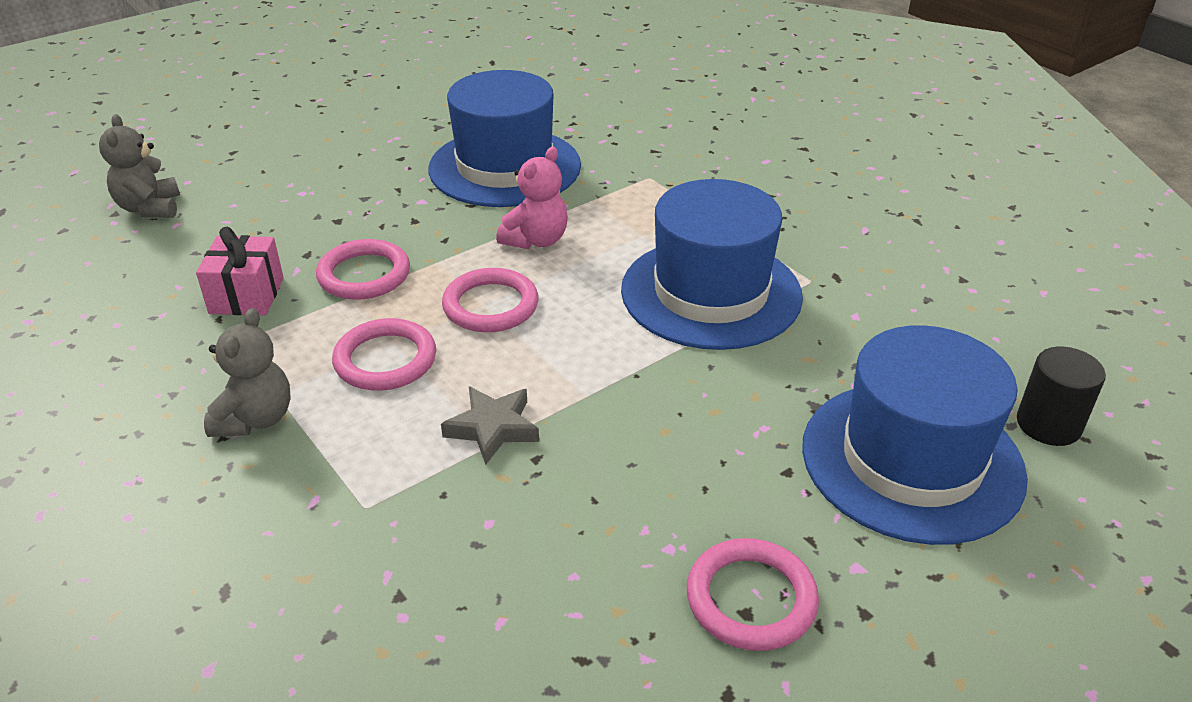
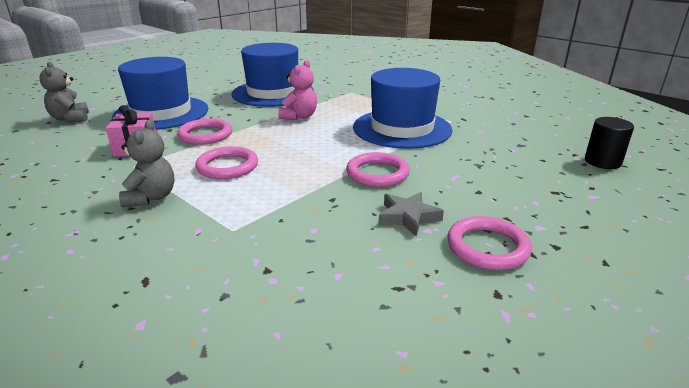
camera: 10 degrees left, 10 degrees down
(490, 305) = (283, 141): pink ring -> pink ring (377, 173)
(492, 428) = (301, 189): grey star -> grey star (408, 217)
(912, 460) = (542, 181): blue hat -> blue hat (161, 113)

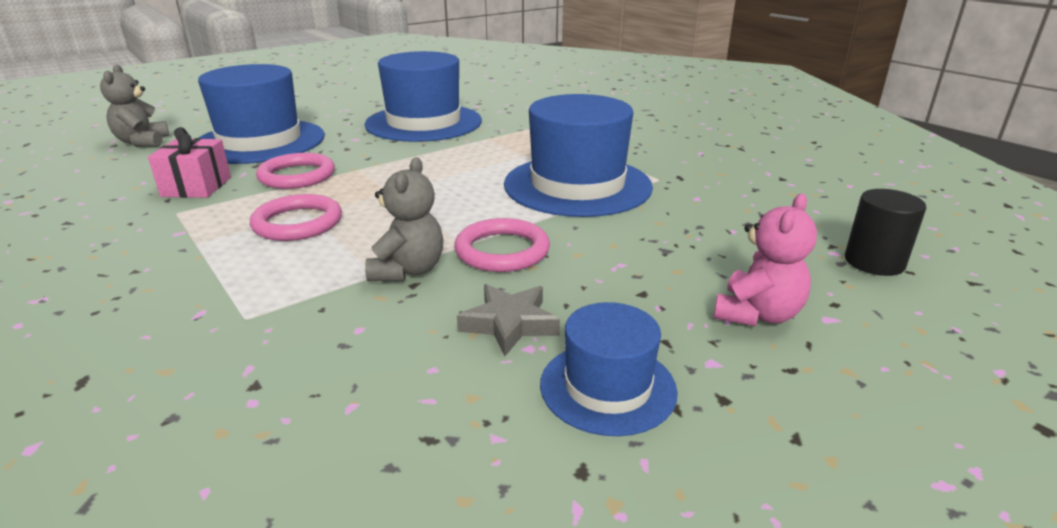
camera: 10 degrees right, 0 degrees up
(151, 197) = (170, 259): grey teddy bear -> grey teddy bear (408, 270)
(299, 116) = (440, 158): pink teddy bear -> pink teddy bear (757, 314)
(487, 247) = (607, 387): pink ring -> blue hat

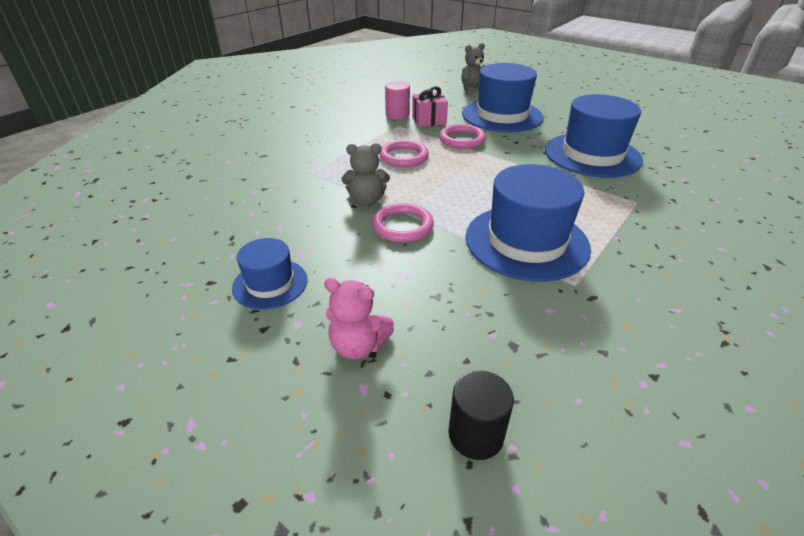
camera: 75 degrees right, 10 degrees up
(132, 207) = (397, 115): none -> pink cylinder
(509, 324) = (322, 243): grey star -> none

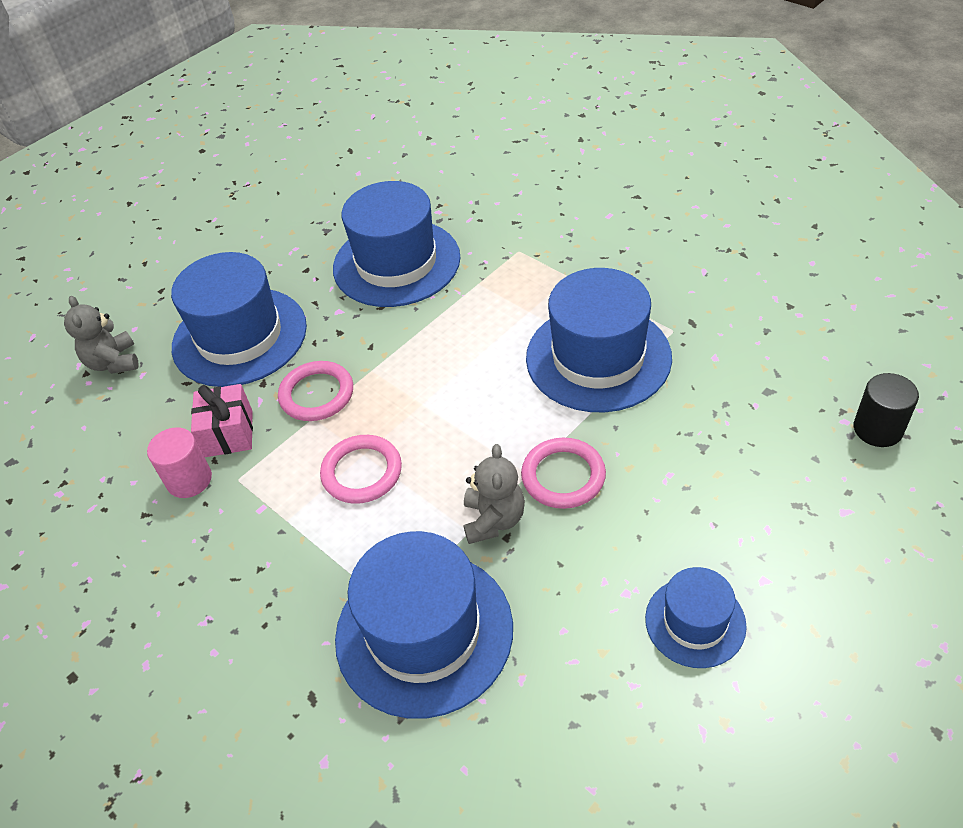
camera: 80 degrees left, 10 degrees up
(291, 182) = (424, 632): none -> blue hat
(358, 346) = (790, 518): pink teddy bear -> none

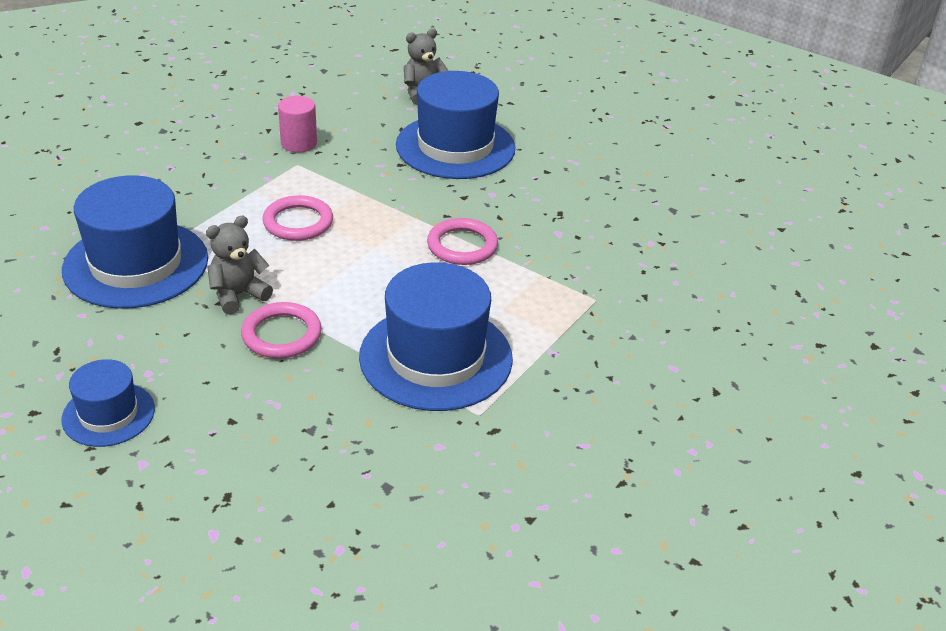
camera: 75 degrees right, 10 degrees down
(228, 433) = (345, 155): pink gift -> none
(317, 394) = (387, 192): pink ring -> pink ring (462, 246)
(396, 263) = (564, 221): blue hat -> none
(494, 520) = (238, 295): grey teddy bear -> grey teddy bear turned 150 degrees clockwise
(877, 429) = (325, 578): black cylinder -> none

